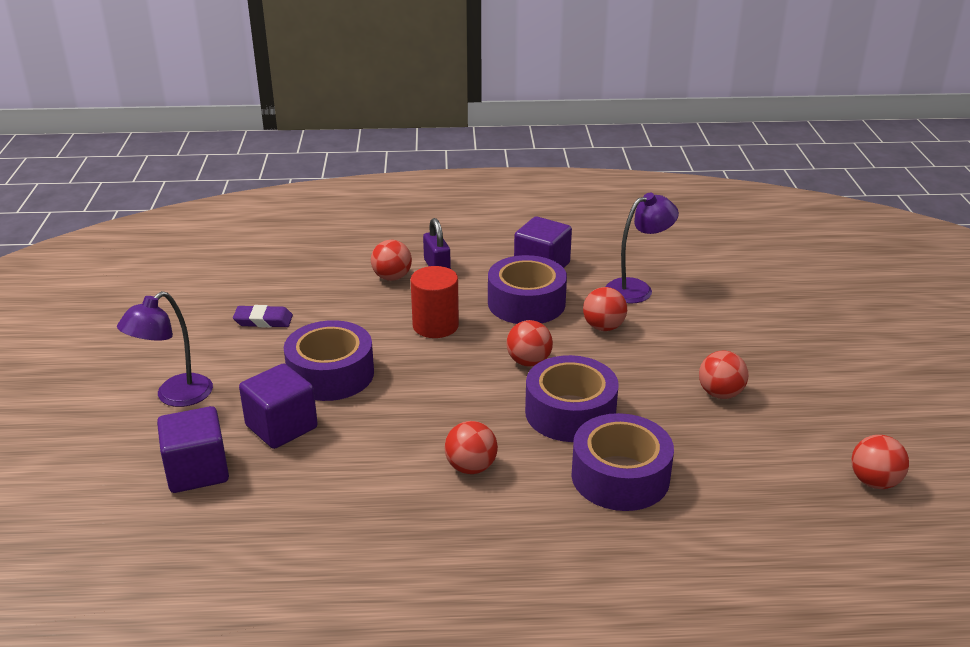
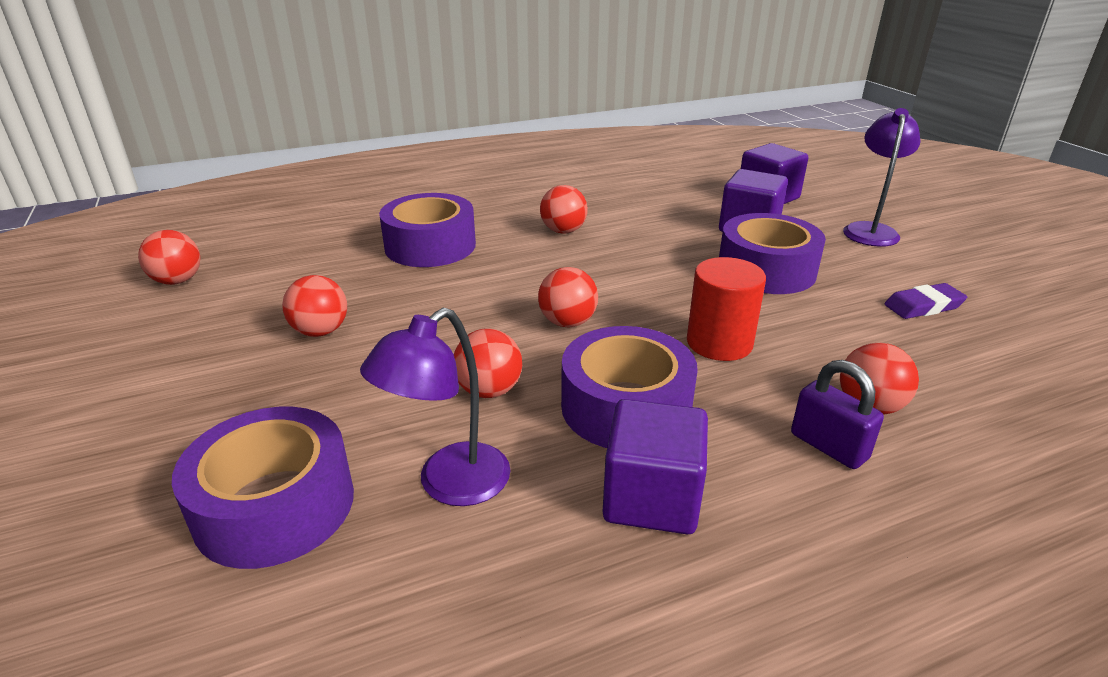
camera: 160 degrees right, 0 degrees up
(570, 412) = (494, 282): purple tape -> purple tape (275, 505)

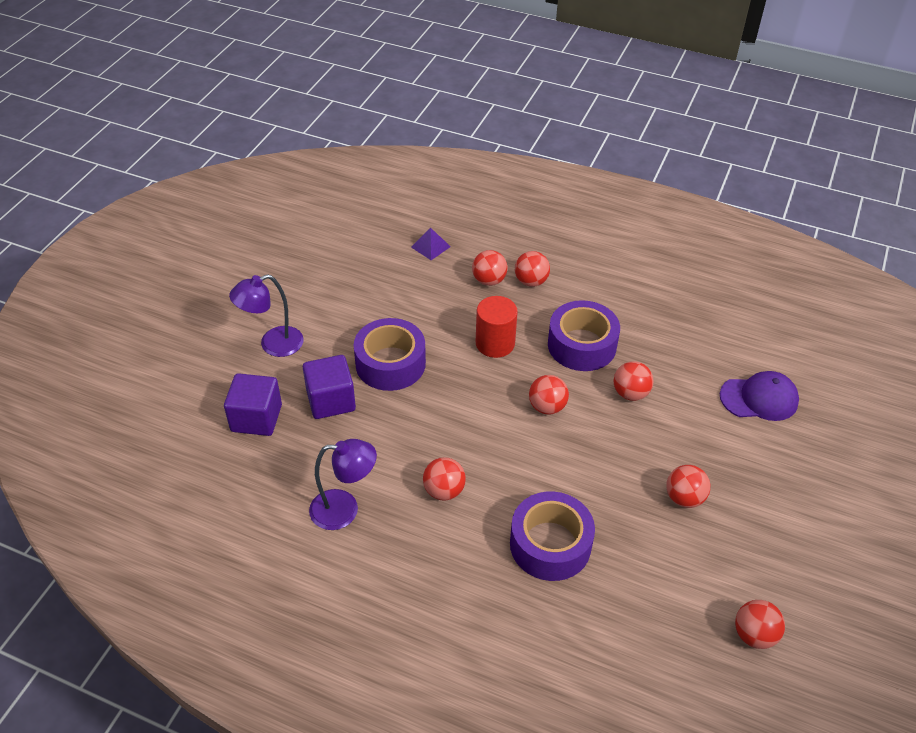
camera: 135 degrees left, 15 degrees up
(275, 505) = (759, 398): purple tape -> purple cap
(450, 485) = (686, 362): purple lamp -> purple lamp (345, 509)
(651, 498) = (618, 310): purple cube -> none
(828, 446) = (531, 281): purple padlock -> red ball
(923, 306) = (369, 292): purple eraser -> none
(1015, 397) = (430, 247): none -> purple pyramid

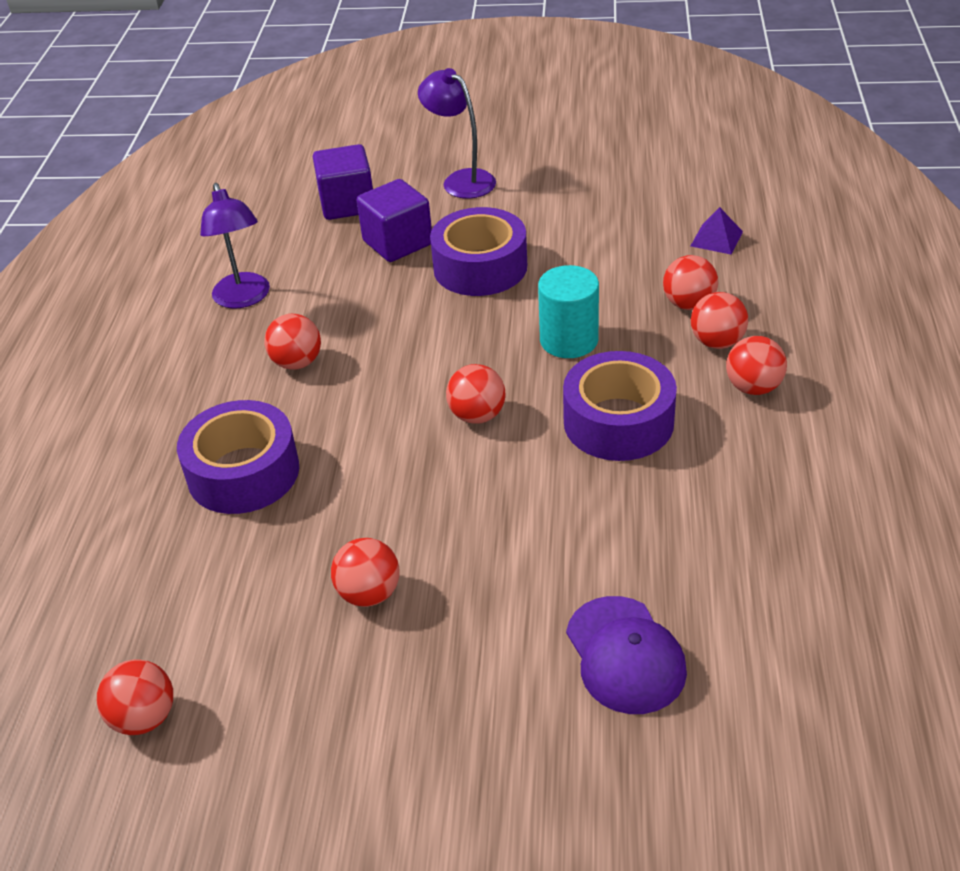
camera: 75 degrees right, 5 degrees down
(495, 343) = (569, 340): red cylinder -> turquoise cylinder
(630, 393) = (549, 494): red ball -> red ball (753, 387)

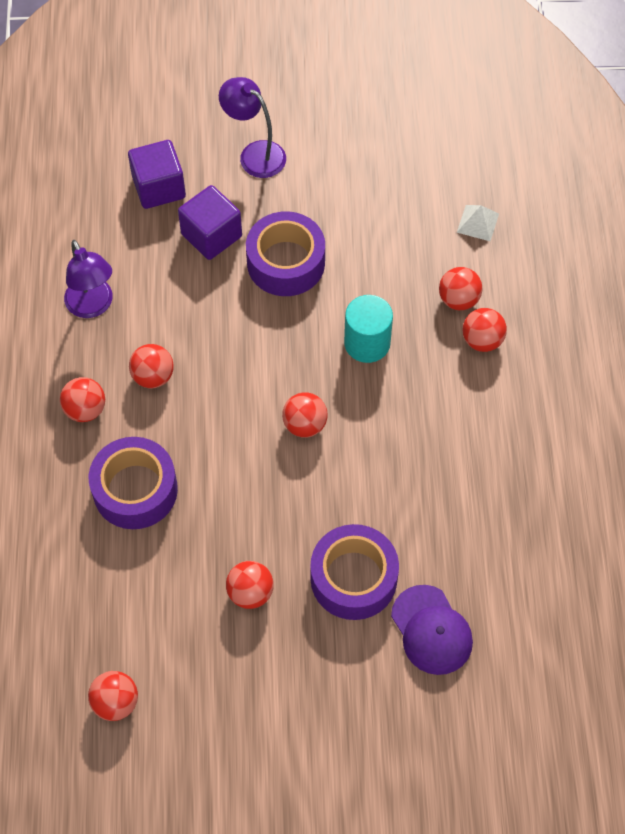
camera: 10 degrees left, 20 degrees up
(618, 422) = (412, 426): purple tape -> purple tape (353, 578)
(716, 238) = (477, 223): purple pyramid -> white pyramid
(753, 387) = (510, 386): red ball -> red ball (85, 409)

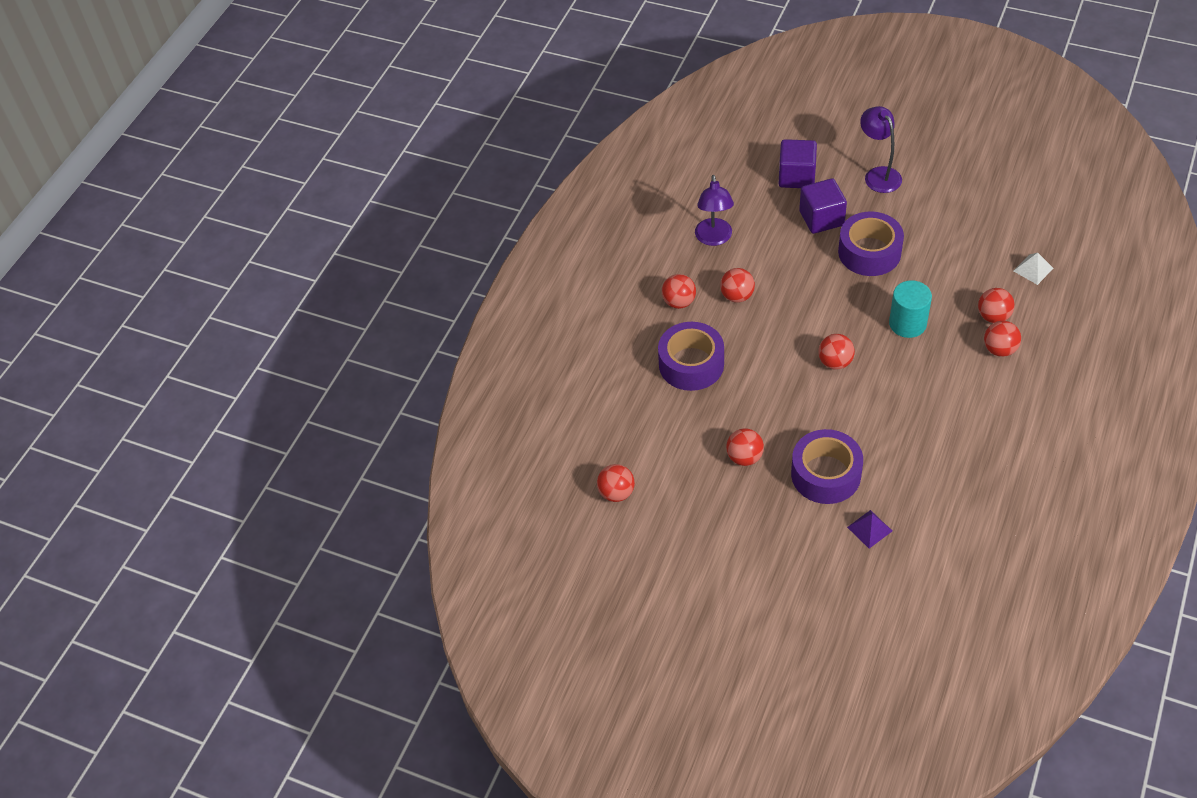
camera: 30 degrees right, 10 degrees down
(431, 630) = (869, 529): purple cap -> purple pyramid

